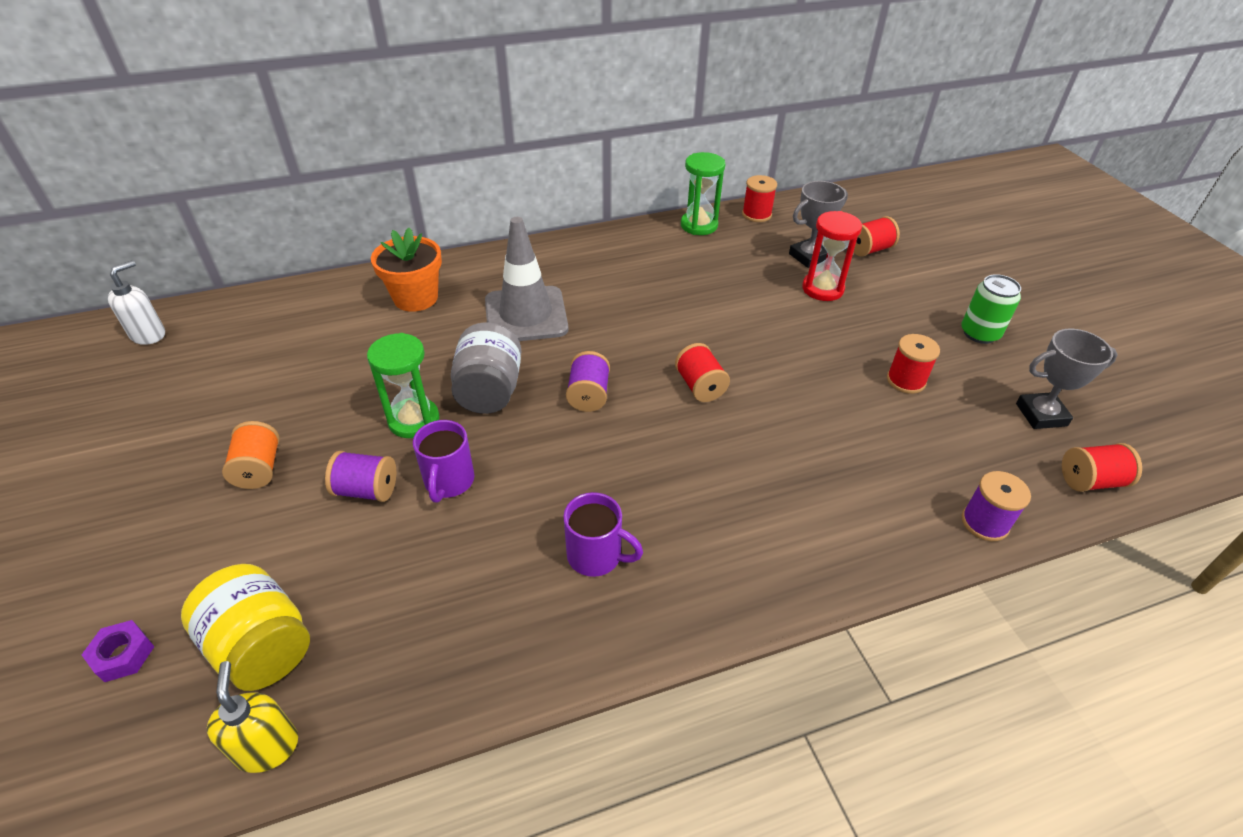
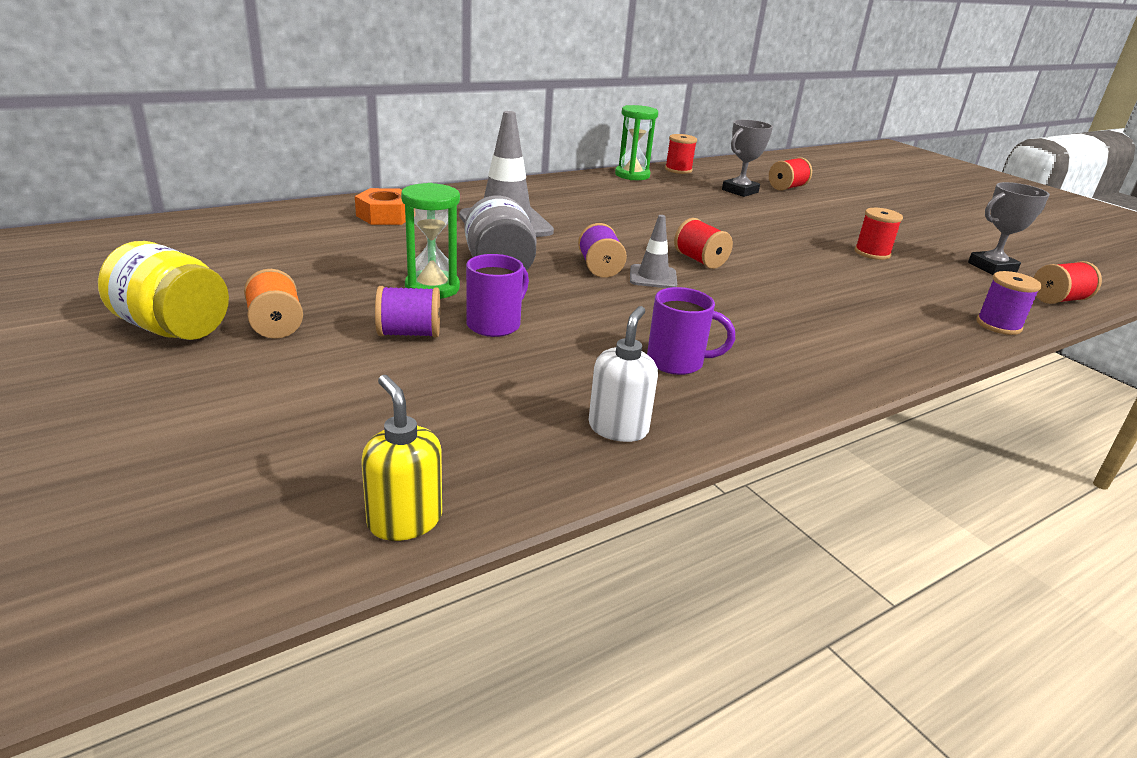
camera: 15 degrees left, 15 degrees down
(123, 655) = (177, 467): purple nut -> none
(148, 335) = (90, 242): white soap dispenser -> white soap dispenser (618, 428)
(262, 646) = (353, 447): yellow jar -> yellow jar (173, 328)
(416, 298) = (386, 216): orange flower pot -> orange nut
(449, 482) = (495, 324): purple mug -> purple mug turned 135 degrees counterclockwise
(636, 413) = (653, 277): none -> grey traffic cone
(822, 289) = (765, 207): red hourglass -> none
(979, 333) = (909, 228): green can -> none

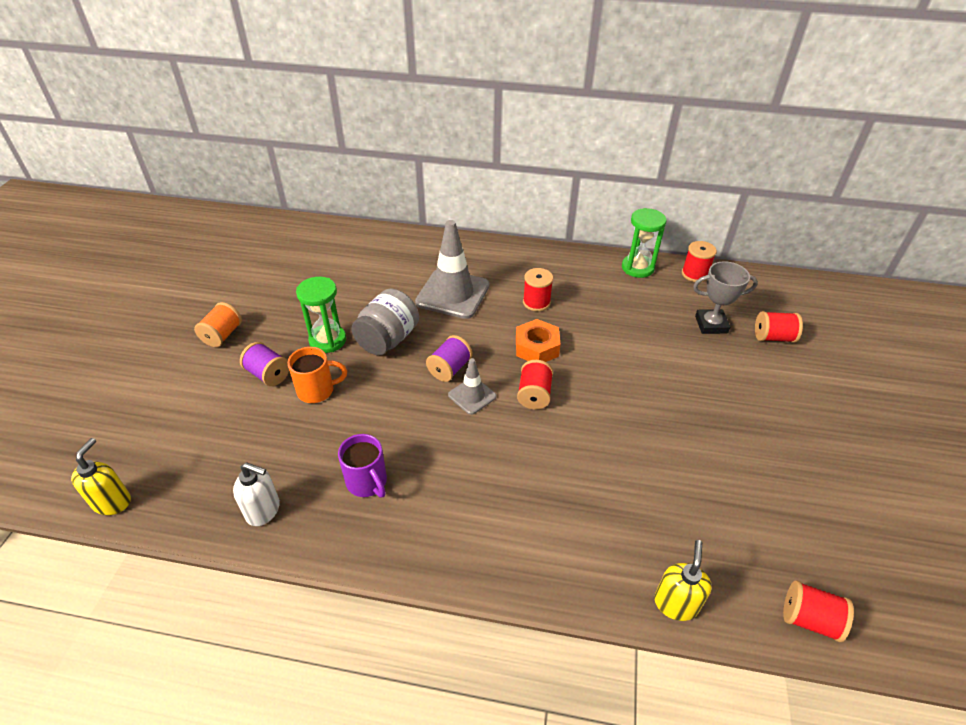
camera: 45 degrees right, 15 degrees up
(173, 328) = (183, 316): yellow jar -> none
(386, 216) = (391, 256): orange nut -> orange nut (536, 347)
(495, 324) = (317, 390): purple mug -> orange mug
(618, 428) = (263, 510): white soap dispenser -> white soap dispenser turned 45 degrees clockwise
(872, 253) = (708, 460): red spool -> red spool (536, 302)
(992, 267) = (812, 542): grey trophy -> none
(998, 325) = (675, 603): purple spool -> yellow soap dispenser

